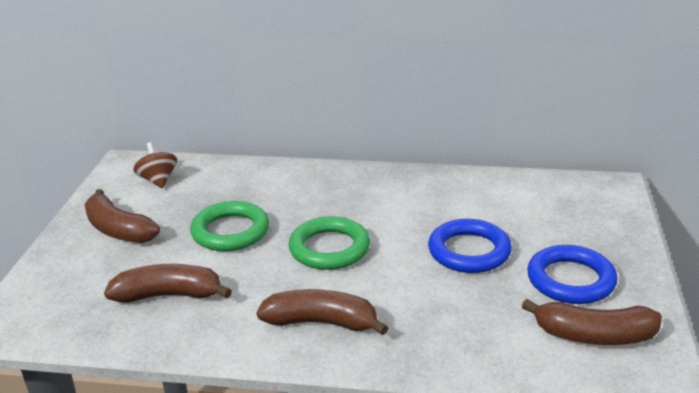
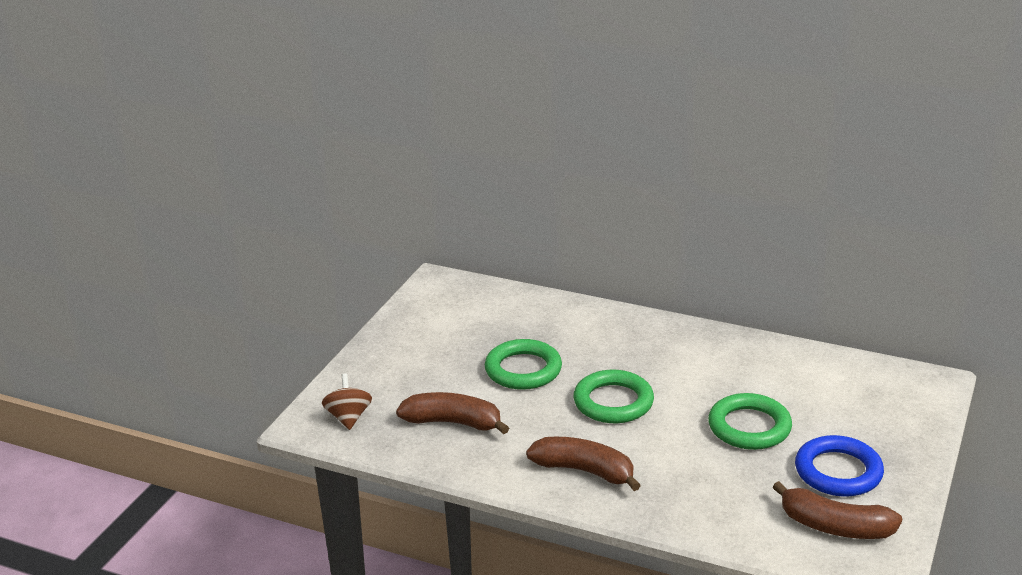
camera: 15 degrees right, 0 degrees up
(118, 230) = (418, 351): brown banana -> none
(158, 180) = (465, 305): brown spinning top -> brown spinning top (348, 417)
(469, 251) = (749, 427): blue ring -> green ring

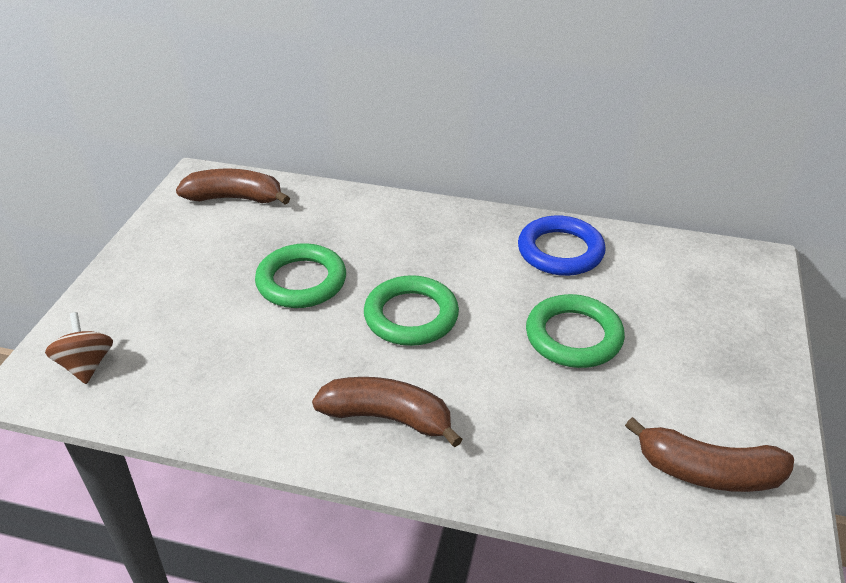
camera: 10 degrees left, 10 degrees up
(453, 423) = (220, 361): brown banana -> brown banana (235, 198)
(838, 472) = (690, 389): blue ring -> blue ring (560, 251)

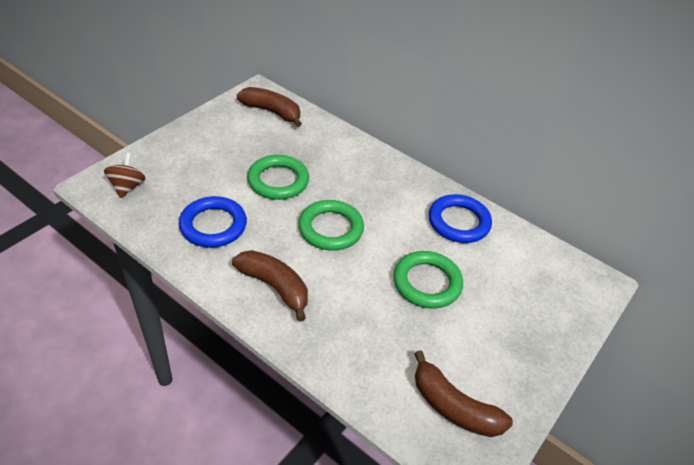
camera: 20 degrees right, 5 degrees up
(249, 371) = (213, 225): none -> blue ring

